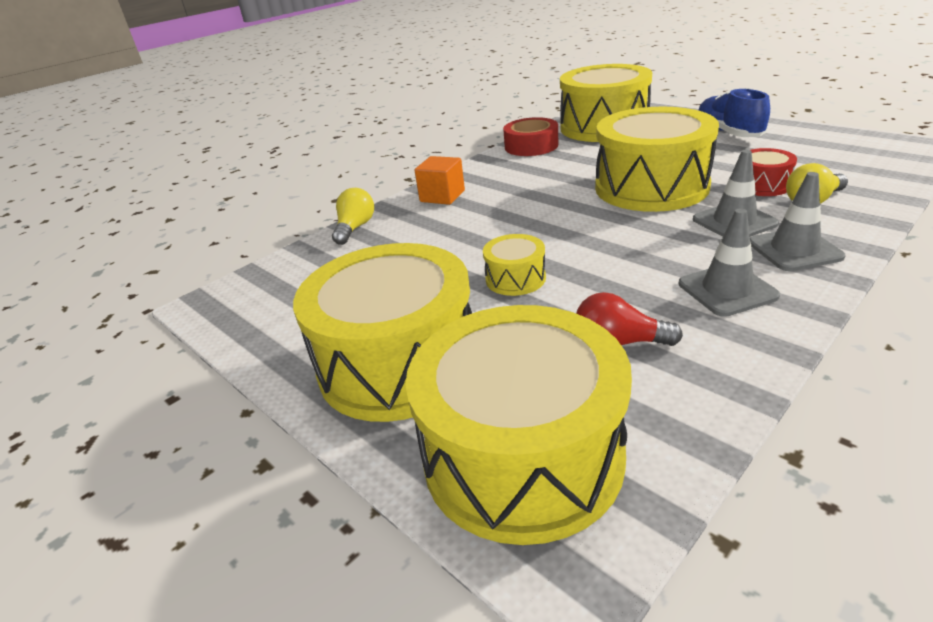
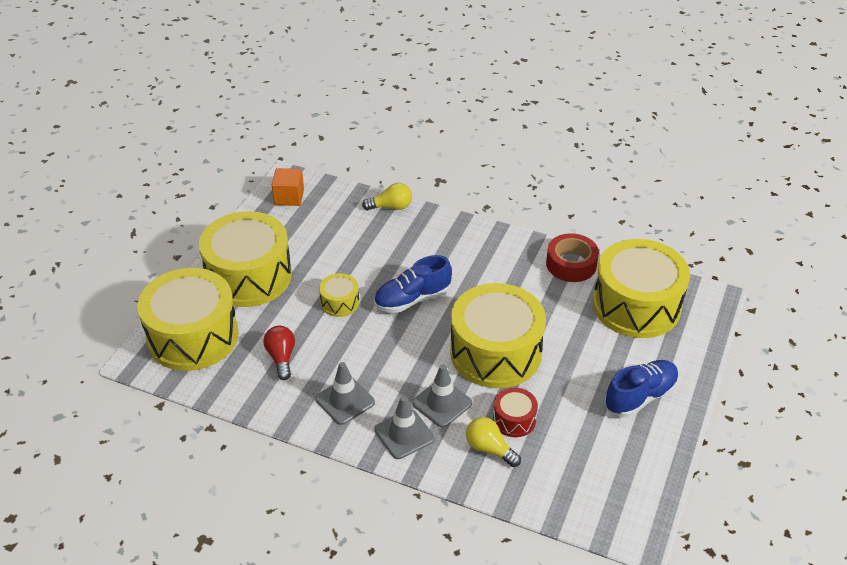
camera: 65 degrees right, 10 degrees up
(442, 196) = (452, 236): orange cube -> orange cube (289, 197)
(538, 226) = (412, 299): none -> blue shoe

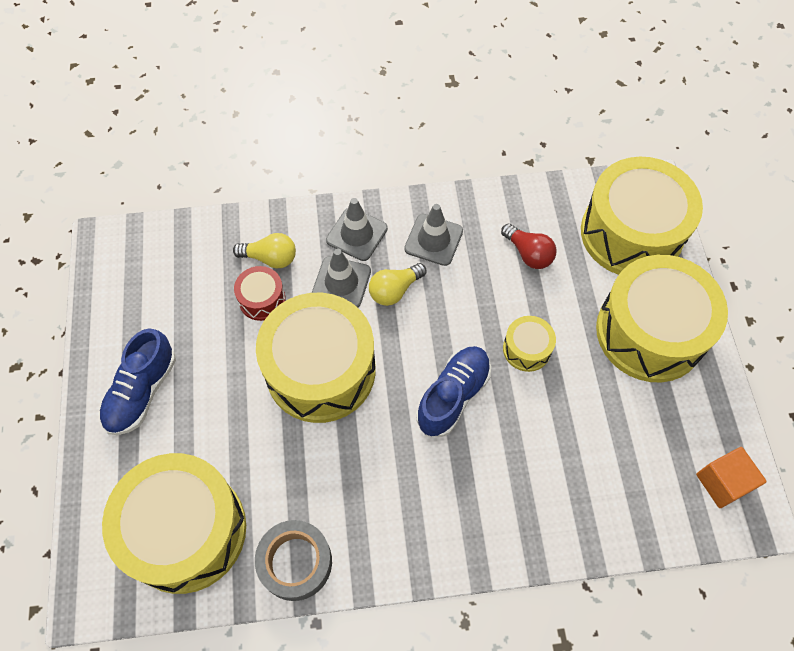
camera: 150 degrees right, 20 degrees up
(391, 207) = (585, 540): yellow light bulb -> yellow light bulb (394, 290)
(571, 264) = (295, 562): red tape -> grey tape

